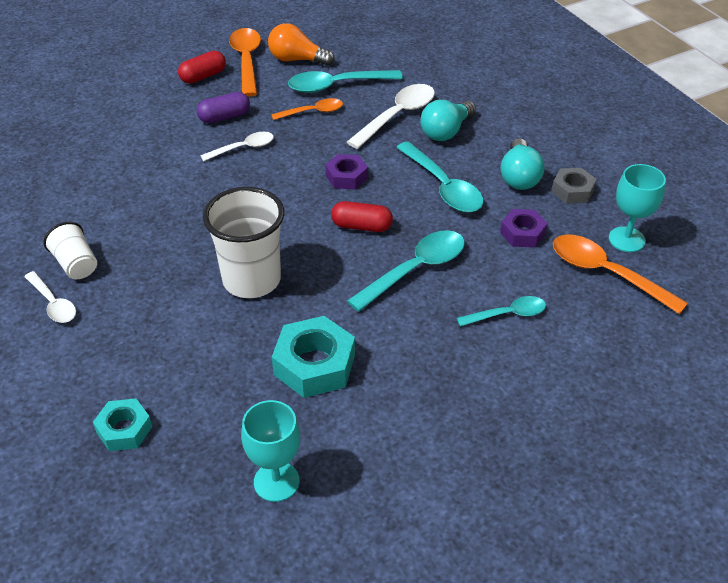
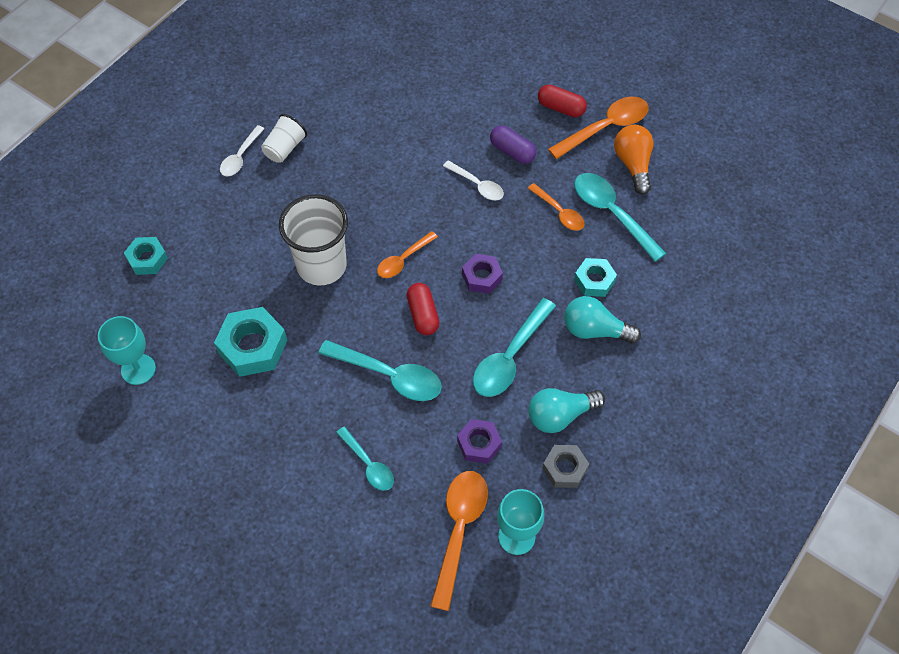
camera: 65 degrees right, 15 degrees up
(289, 220) = (403, 260): none -> orange spoon
(397, 116) = (594, 281): white spoon -> turquoise nut

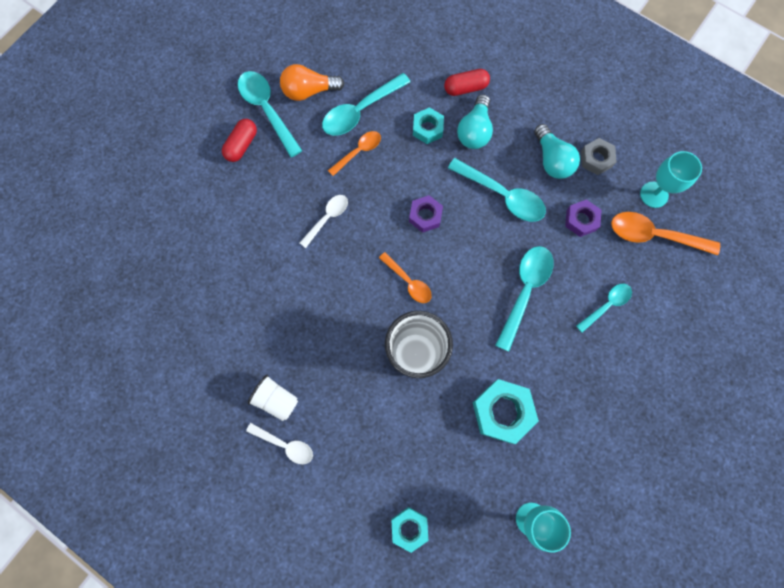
camera: 90 degrees left, 15 degrees up
(423, 315) = (464, 264): red capsule -> red capsule (465, 88)
(512, 151) = (290, 188): purple capsule -> none
(605, 128) = (267, 110): orange spoon -> turquoise spoon

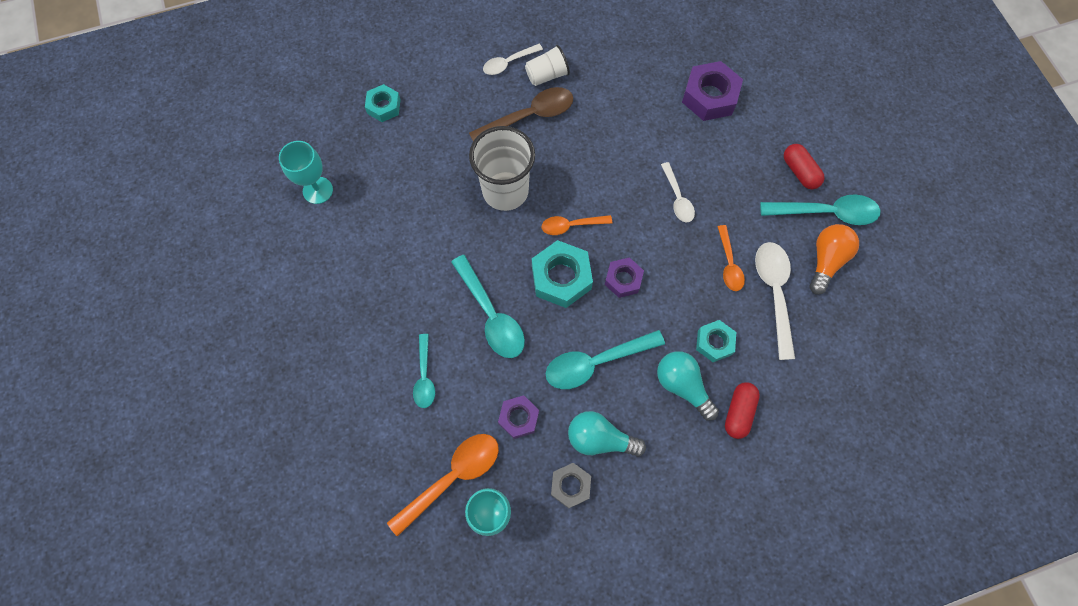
camera: 125 degrees right, 5 degrees down
(210, 249) = (709, 96): none -> purple nut
(329, 385) = (529, 116): none -> brown spoon
(360, 111) = (774, 293): turquoise spoon -> white spoon
(502, 412) = (409, 225): turquoise nut -> turquoise nut (561, 277)

